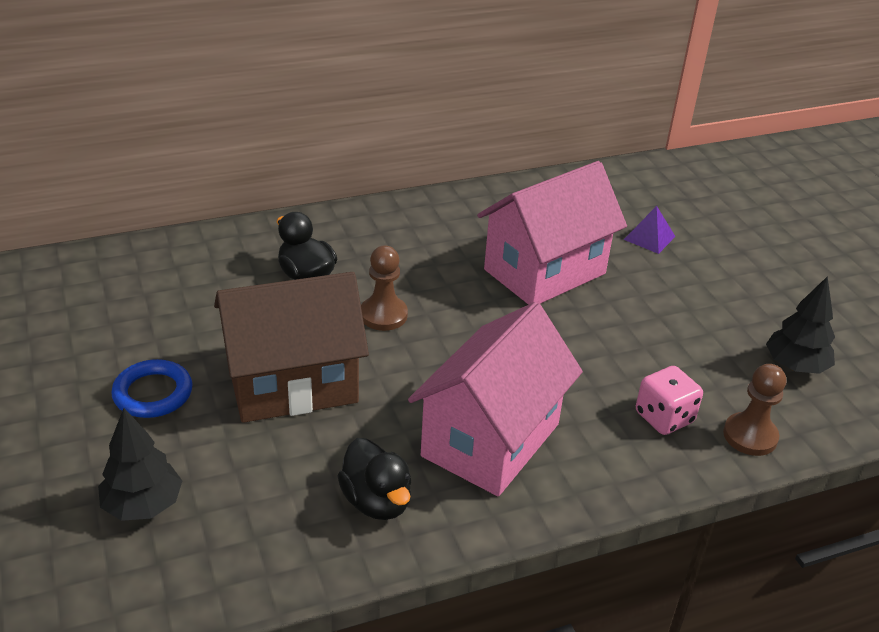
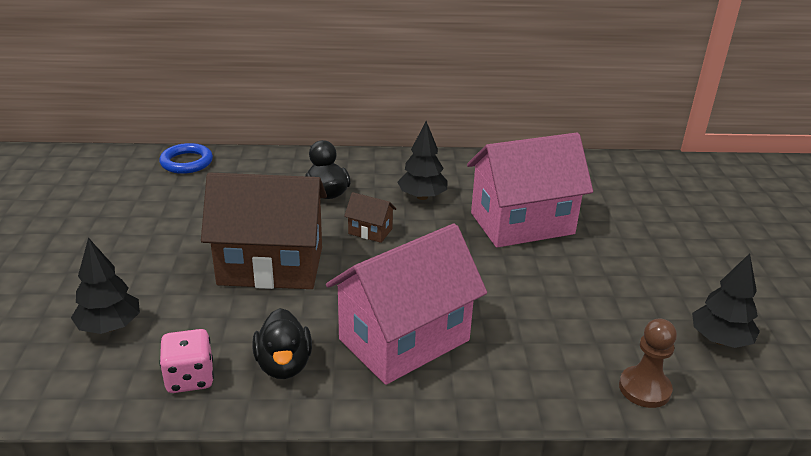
camera: 20 degrees right, 5 degrees down
(153, 393) = (166, 252): blue ring -> blue ring (186, 162)
(383, 315) = (370, 231): brown pawn -> brown house
(419, 259) = (422, 197): none -> black tree
(649, 238) = (630, 214): purple pyramid -> none
(664, 417) = (569, 355): pink dice -> pink dice (190, 378)

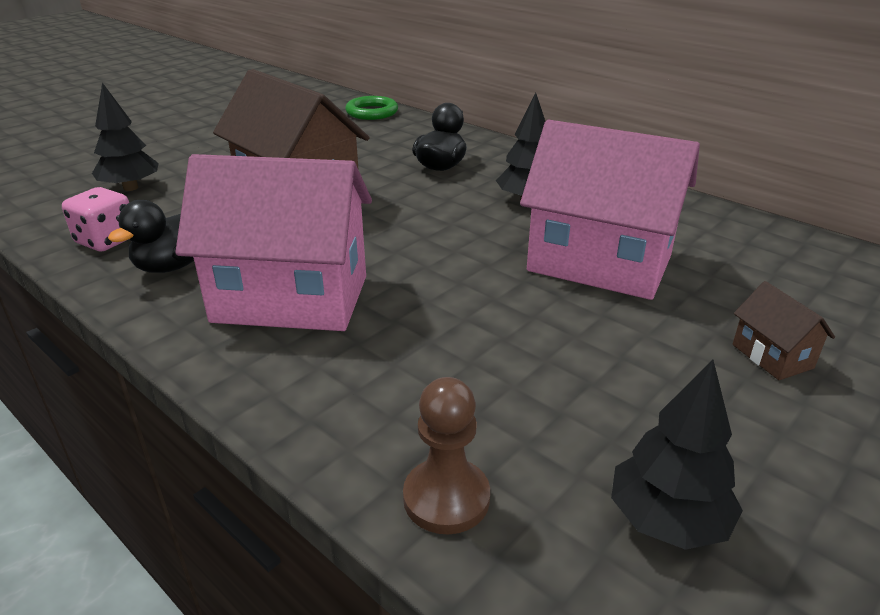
camera: 45 degrees right, 0 degrees up
(186, 162) = (372, 112): blue ring -> green ring
(370, 231) = (425, 207): brown house -> brown house (772, 356)

